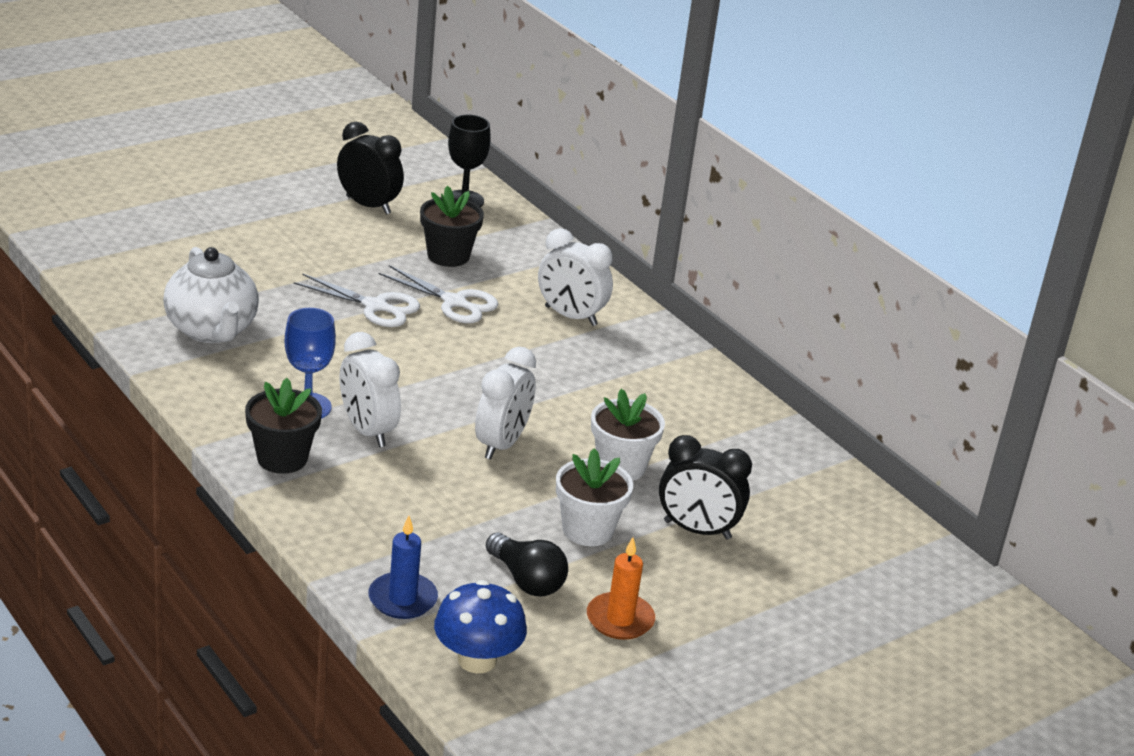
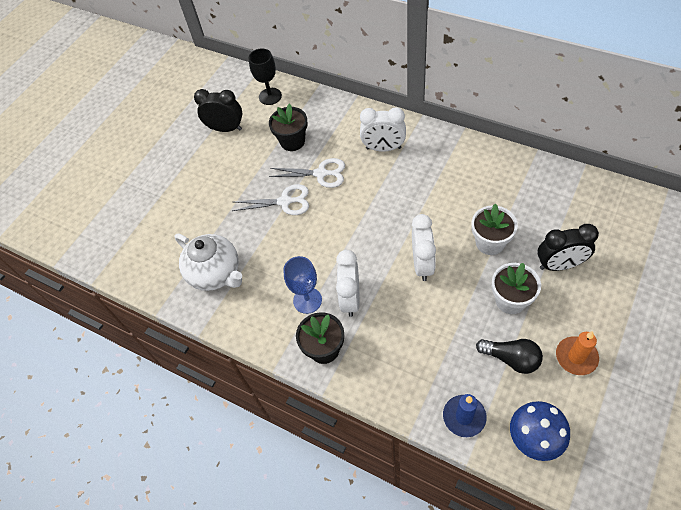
camera: 15 degrees left, 25 degrees up
(367, 431) = (350, 299): white clock -> white clock turned 60 degrees clockwise

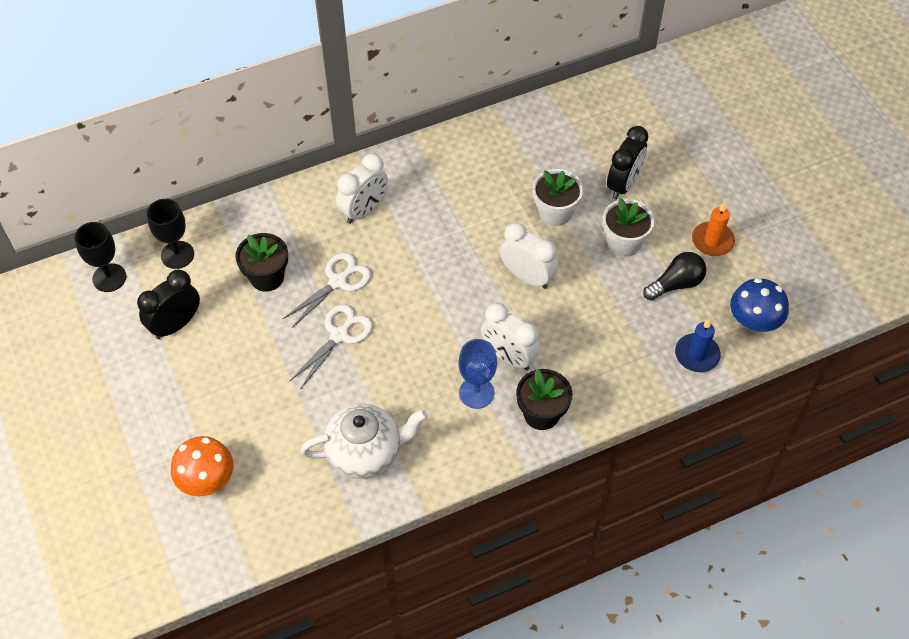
camera: 60 degrees left, 0 degrees up
(140, 214) = (207, 479): none -> orange mushroom
(230, 83) = (109, 278): none -> black goblet

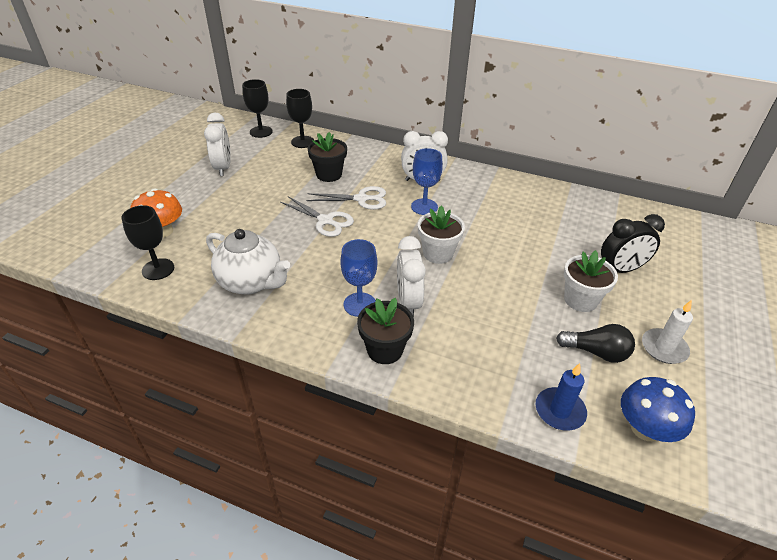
camera: 45 degrees right, 15 degrees down
(176, 324) = (258, 164): black clock -> none
(267, 515) = (158, 269): none -> black goblet
(339, 335) = (325, 221): white scissors -> white scissors turned 45 degrees clockwise
(404, 243) = (424, 207): none -> blue goblet
(527, 276) = (481, 271): white clock -> white clock (223, 168)
(555, 212) = (546, 252): white flower pot -> white flower pot (438, 253)
(712, 241) = (664, 348): orange candle -> white candle

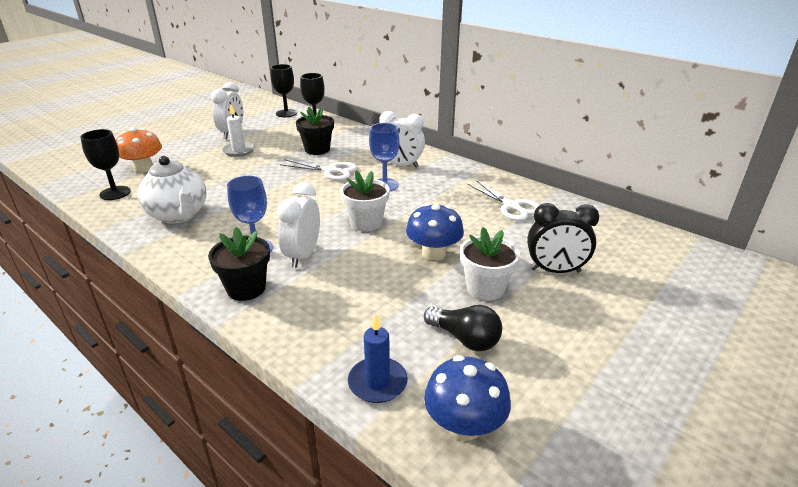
camera: 20 degrees right, 10 degrees down
(325, 221) = (283, 182): white scissors -> white scissors (511, 206)
(517, 274) = (433, 253): none -> blue mushroom
(664, 348) = (551, 353): white candle -> white candle (239, 151)

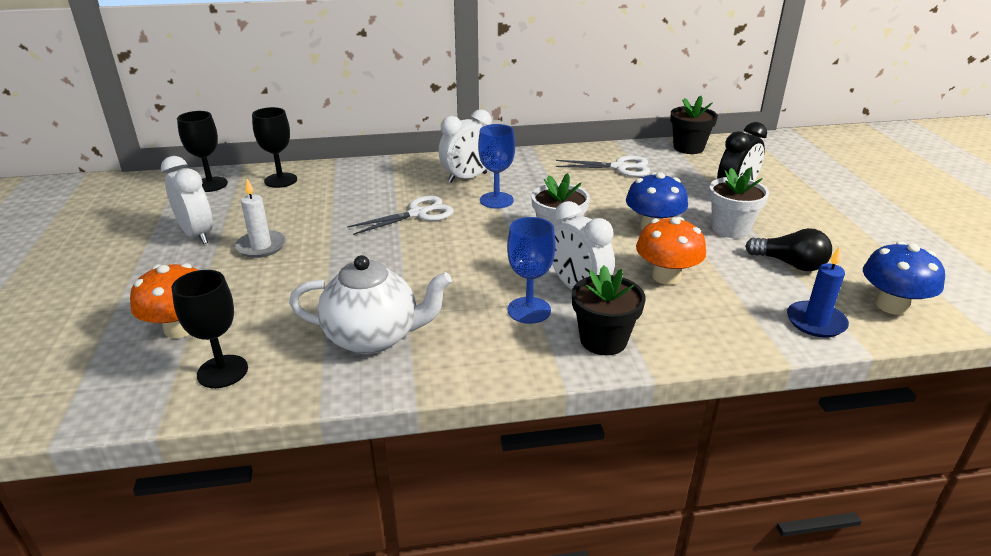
camera: 50 degrees left, 0 degrees up
(317, 149) = (351, 202): black flower pot -> black flower pot (688, 148)
(363, 284) = (666, 276): none -> orange mushroom
(465, 339) = (790, 264): black light bulb -> black light bulb turned 45 degrees clockwise

